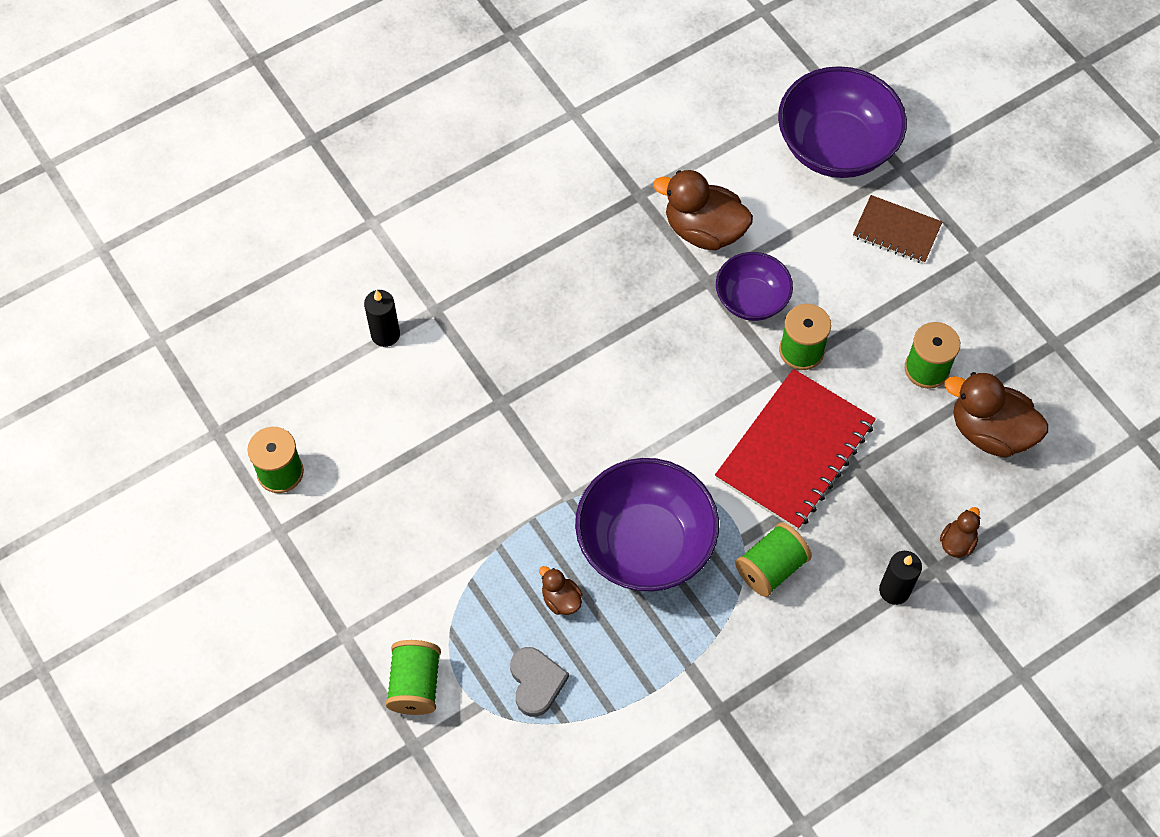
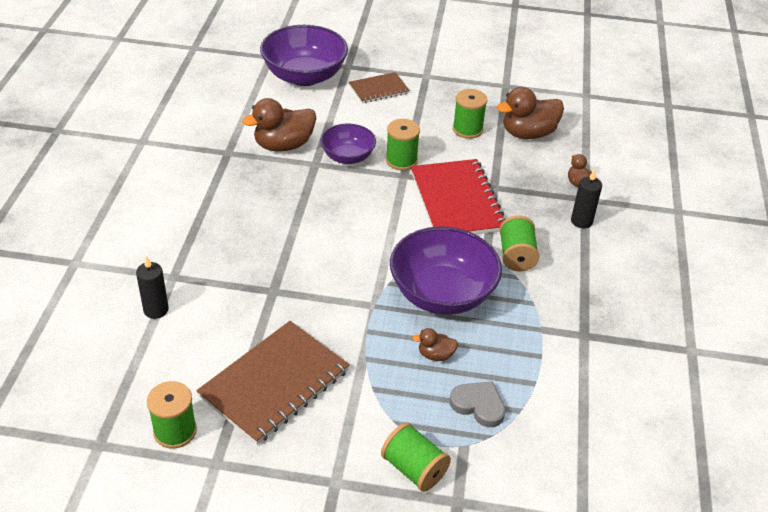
camera: 50 degrees left, 20 degrees down
(399, 499) = (274, 383): none -> brown notebook

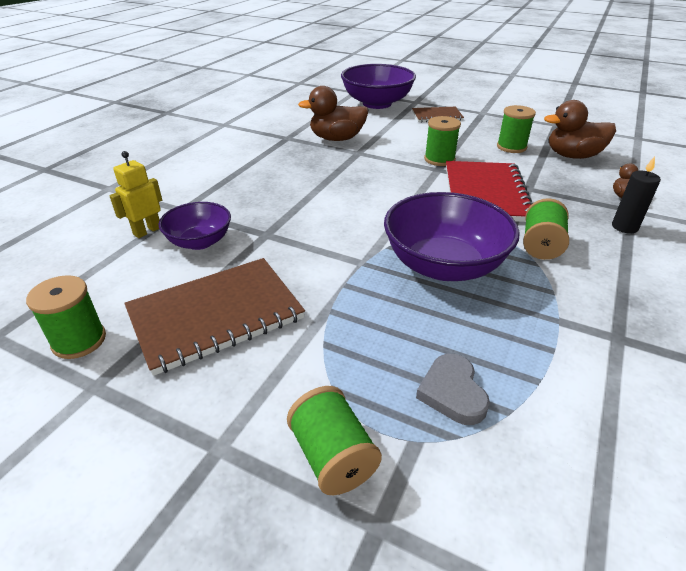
camera: 20 degrees right, 5 degrees down
(156, 310) = (147, 231): black candle -> yellow robot
(348, 157) = (390, 151): purple bowl -> purple bowl (200, 242)
(435, 355) = (415, 323): brown duck -> none
(478, 405) = (452, 392): grey heart -> grey heart turned 150 degrees counterclockwise

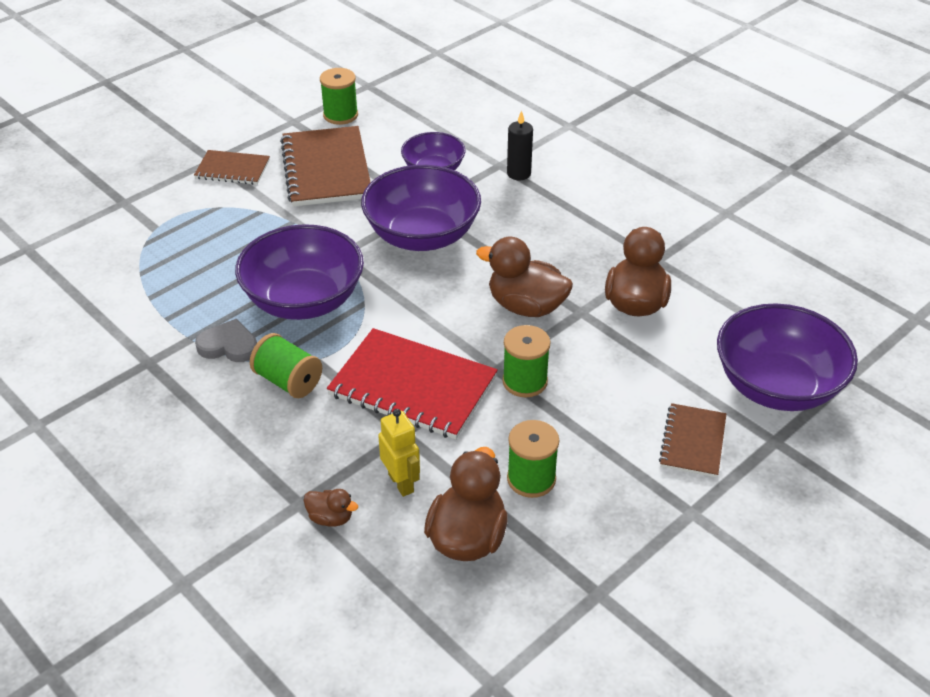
camera: 110 degrees right, 5 degrees up
(147, 231) = (469, 144): yellow robot -> yellow robot (401, 483)
(239, 409) = (232, 169): none -> brown notebook
(310, 226) = (422, 235): none -> purple bowl
(333, 456) = (172, 196): green spool -> none
(367, 169) = (526, 306): none -> brown duck
(452, 392) = (174, 255): grey heart -> grey heart (228, 346)
(624, 227) = (272, 471): black candle -> black candle (518, 173)

